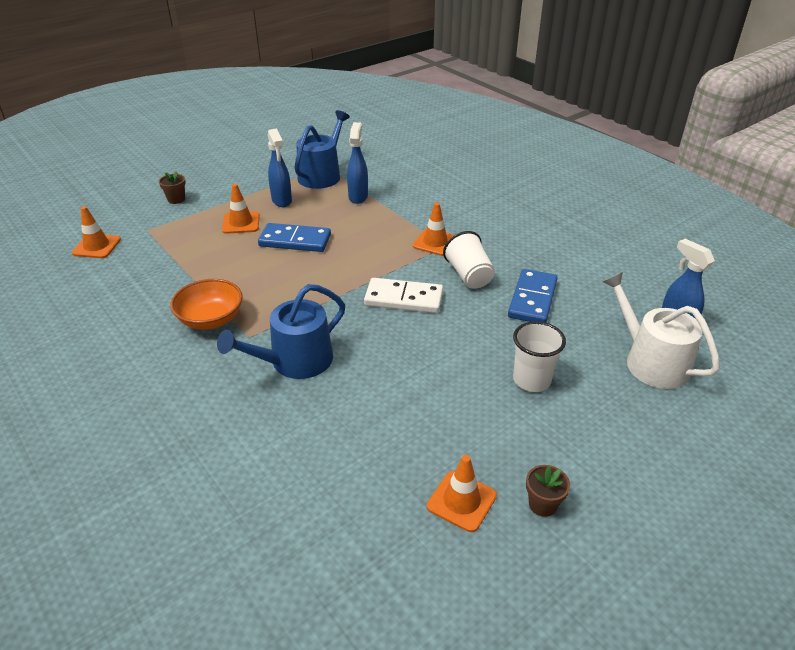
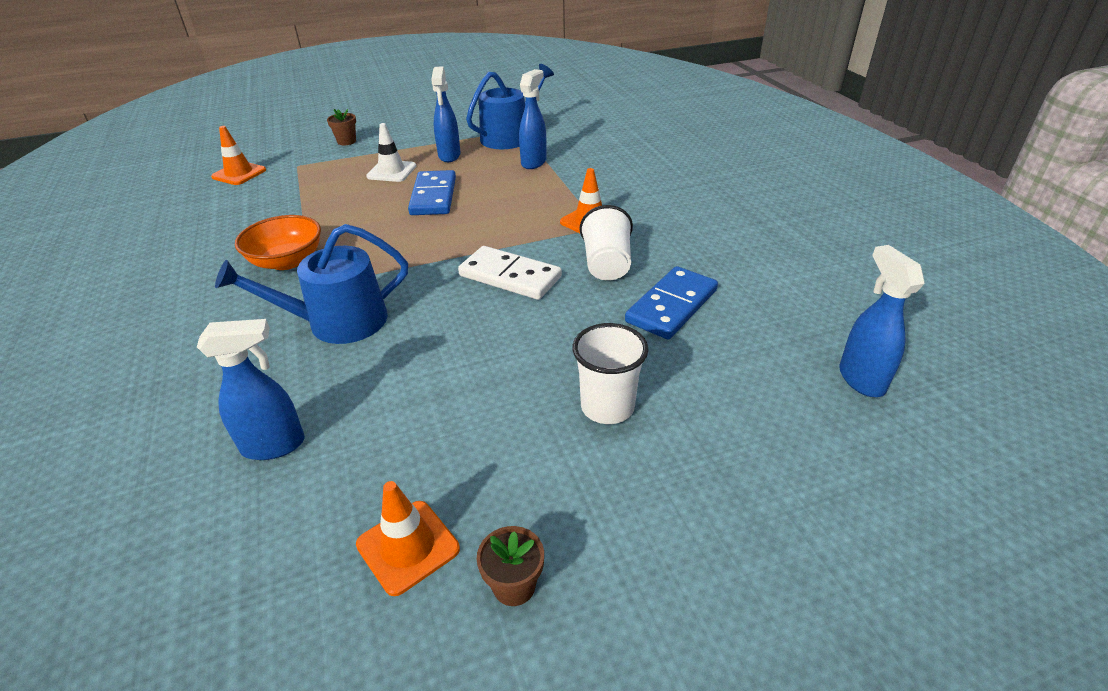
camera: 20 degrees right, 0 degrees up
(241, 223) = (391, 171): orange traffic cone -> white traffic cone
(295, 240) = (434, 196): blue domino -> blue domino turned 60 degrees clockwise
(318, 462) = (274, 445): none -> blue spray bottle
(650, 361) = (796, 420): white watering can -> none

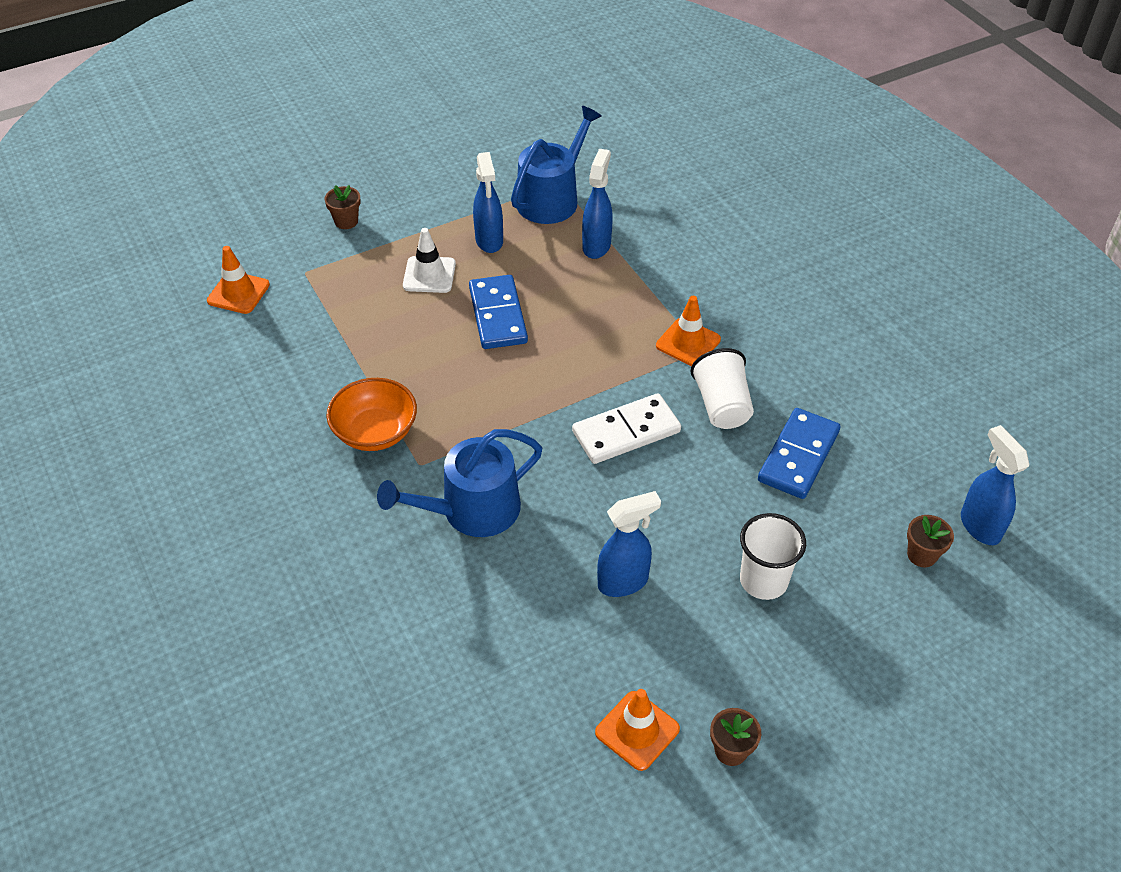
camera: 10 degrees left, 10 degrees up
(274, 445) = (480, 654): blue spray bottle -> blue spray bottle (623, 582)
(510, 276) = (626, 432): white domino -> white domino turned 45 degrees counterclockwise
(791, 400) = (922, 555): none -> brown flower pot

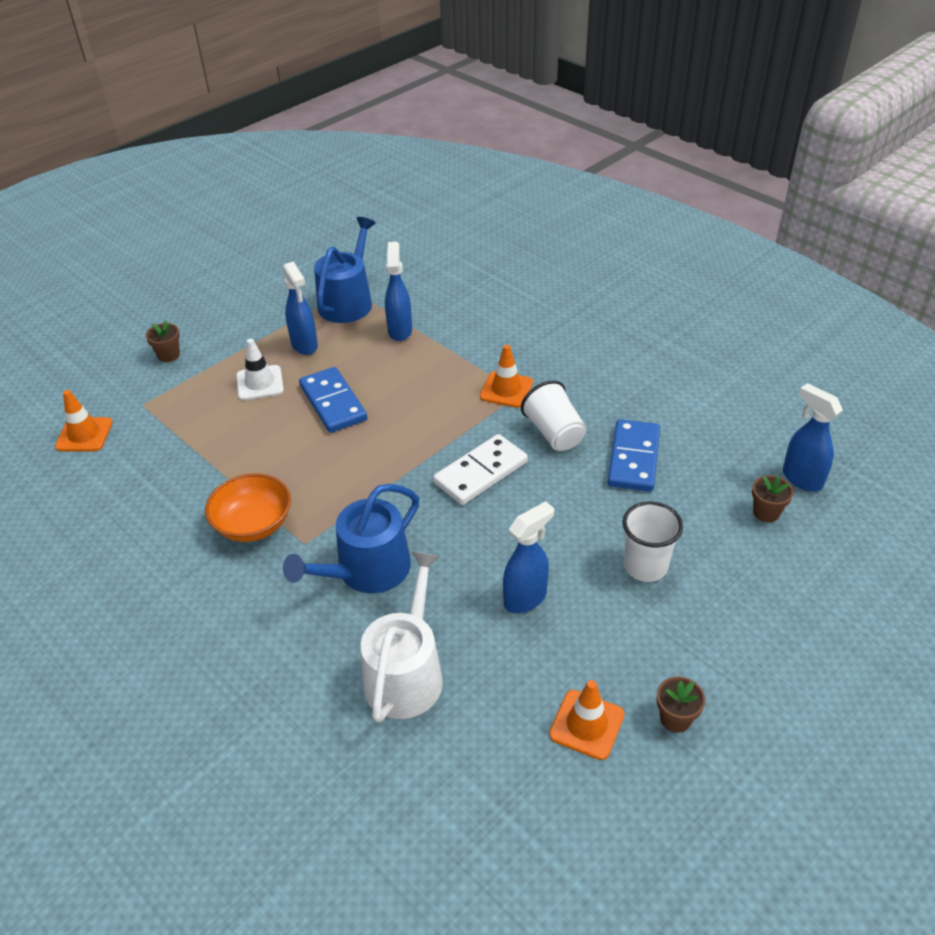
camera: 15 degrees left, 5 degrees down
(476, 628) = (406, 673): none -> white watering can

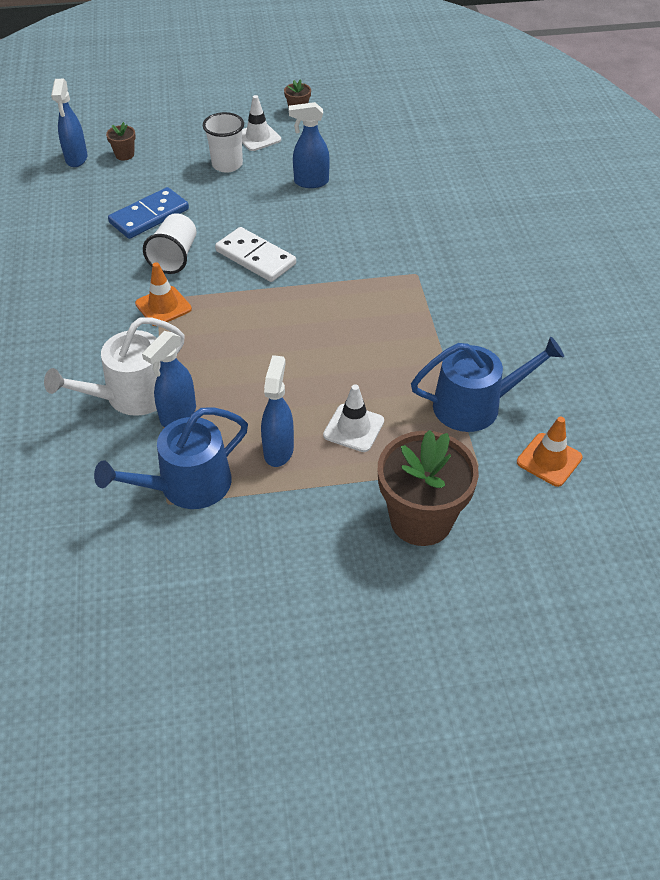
camera: 145 degrees left, 5 degrees up
(169, 355) = (421, 519): brown flower pot -> brown flower pot, size x2.33
(253, 524) = (444, 303): orange bowl -> none
(333, 403) = (307, 370): blue domino -> none
(366, 571) = (389, 238): blue watering can -> blue watering can (475, 405)
(406, 673) = (411, 182): white watering can -> white watering can (131, 395)
(481, 472) = (255, 257): white domino -> white domino turned 45 degrees clockwise
(586, 724) = (341, 127): orange traffic cone -> none
(665, 632) = (258, 137): none -> white traffic cone

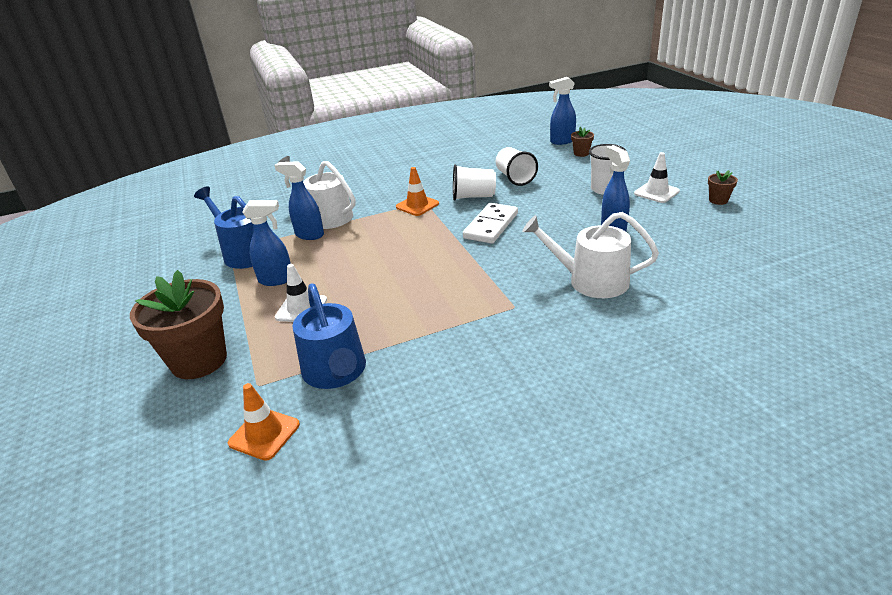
camera: 80 degrees right, 15 degrees down
(149, 216) = (515, 178): blue domino -> white cup
(396, 220) = (591, 281): none -> white watering can

